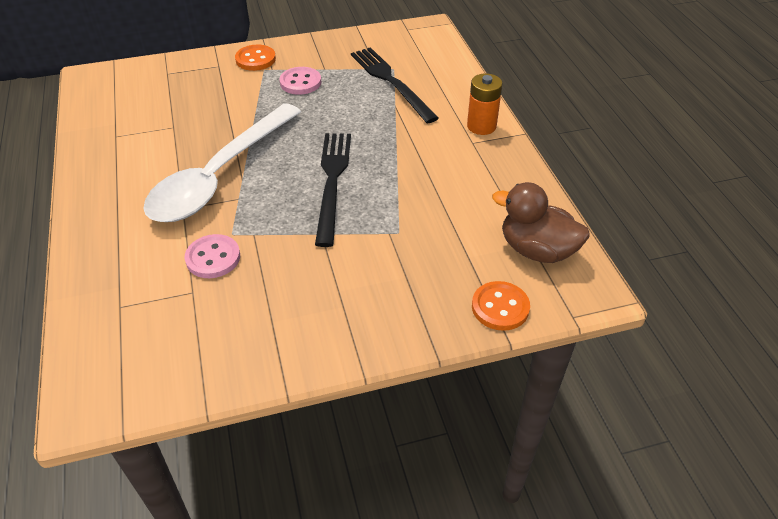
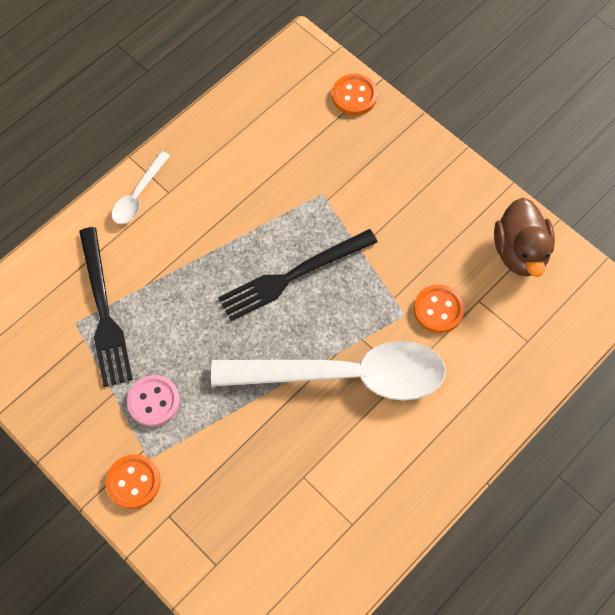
camera: 120 degrees left, 20 degrees up
(213, 258) = (438, 310): pink button -> orange button
(391, 82) = (104, 311): black fork -> black fork turned 45 degrees counterclockwise
(481, 126) = (138, 195): orange battery -> white spoon
(537, 250) = (281, 94): brown duck -> brown duck (520, 252)

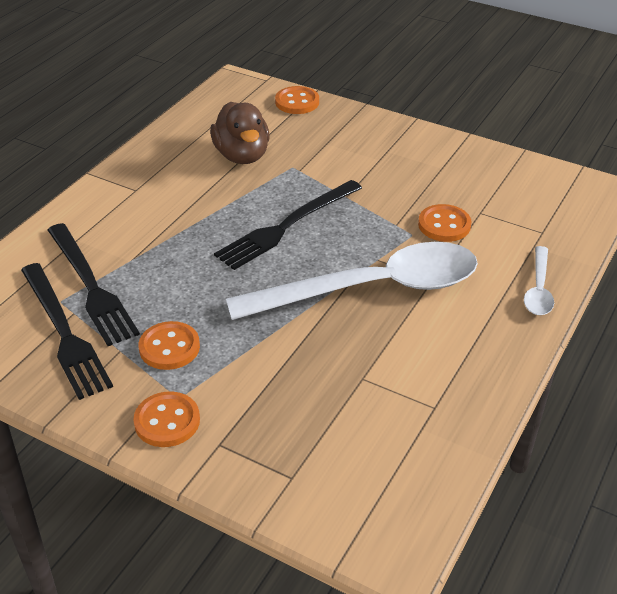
camera: 15 degrees left, 25 degrees down
(71, 361) = (64, 332): none -> black fork
(138, 195) = (104, 196): white spoon -> white spoon (538, 289)
(153, 401) = (169, 347): pink button -> orange button
(520, 252) = (501, 174): brown duck -> brown duck (242, 155)

